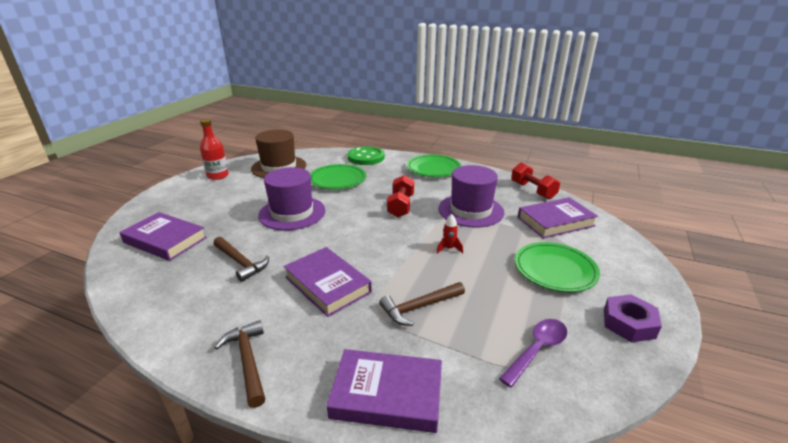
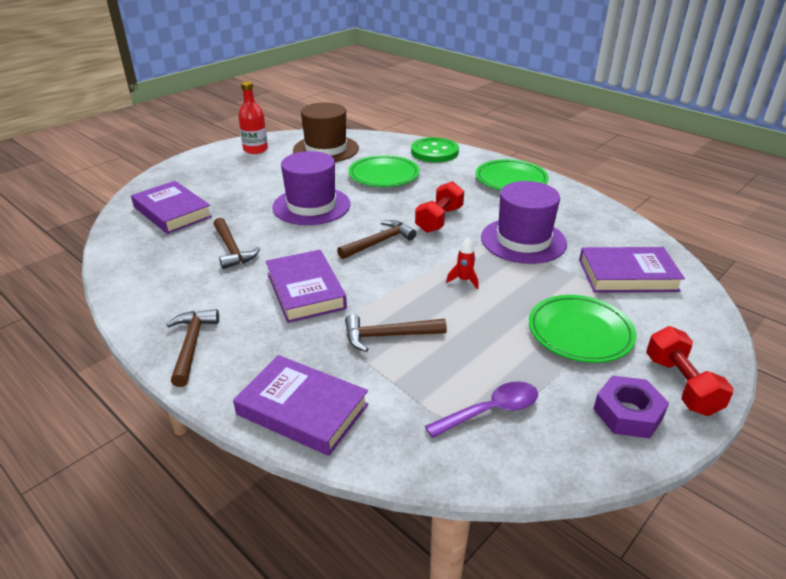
camera: 20 degrees right, 5 degrees up
(365, 232) = (379, 242): none -> brown hammer
(532, 190) = (627, 230): red dumbbell -> red dumbbell (681, 385)

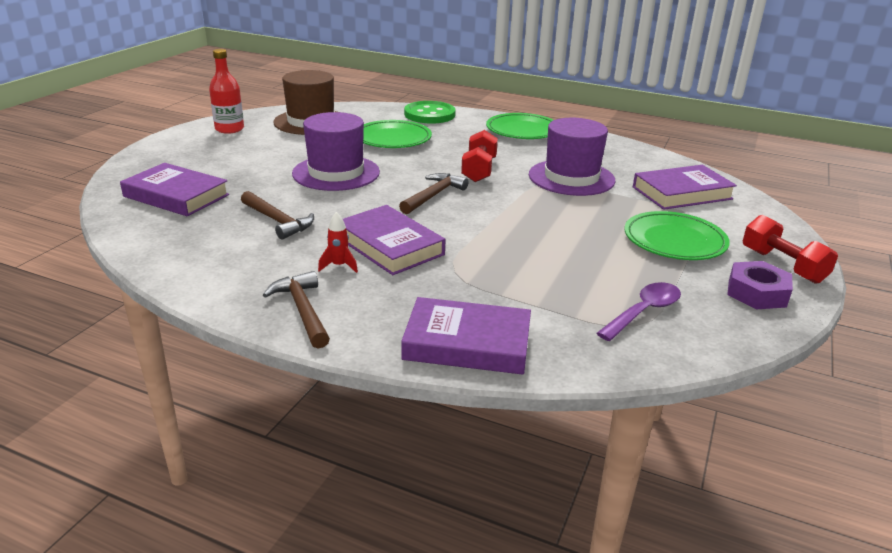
camera: 20 degrees left, 5 degrees down
(388, 336) = (504, 270): brown hammer -> none
(464, 280) = (541, 216): red rocket -> red rocket (339, 266)

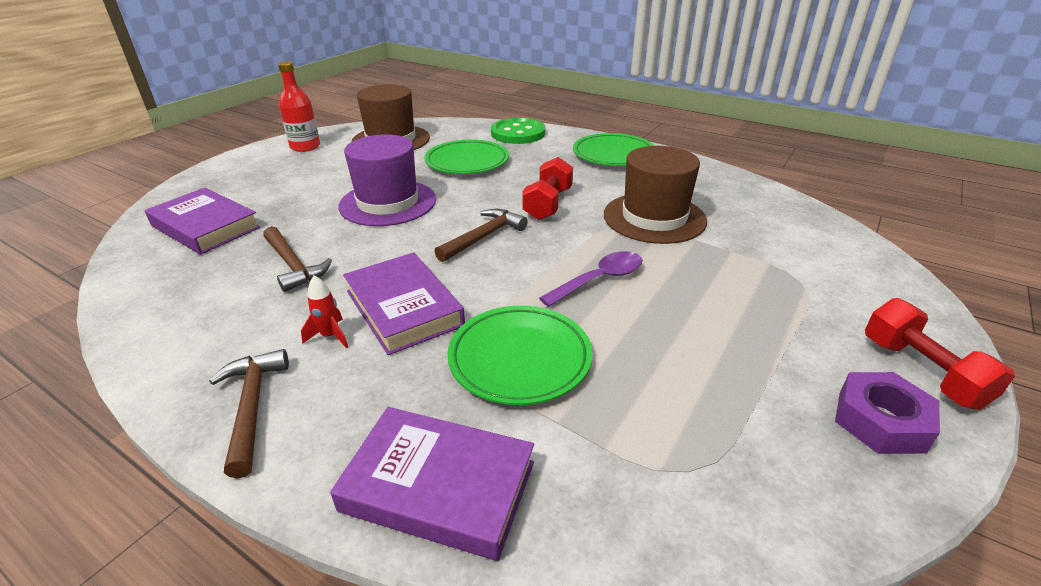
camera: 10 degrees right, 5 degrees up
(571, 178) = (654, 218): purple hat -> brown hat
(643, 312) = (706, 446): purple spoon -> purple spoon (599, 280)
(674, 241) = (769, 320): green plate -> green plate (520, 358)
(681, 193) = (789, 244): purple book -> none

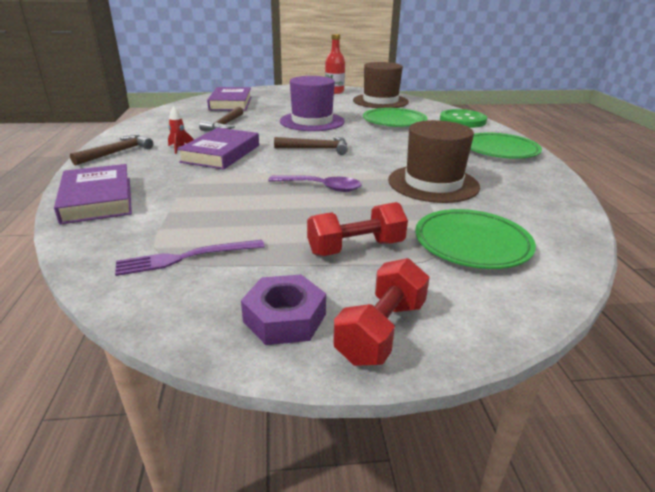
camera: 50 degrees right, 5 degrees down
(520, 358) = (212, 189): green plate -> green plate (472, 243)
(548, 204) = (386, 152): red dumbbell -> red dumbbell (356, 248)
(708, 449) = (186, 257): none -> purple fork

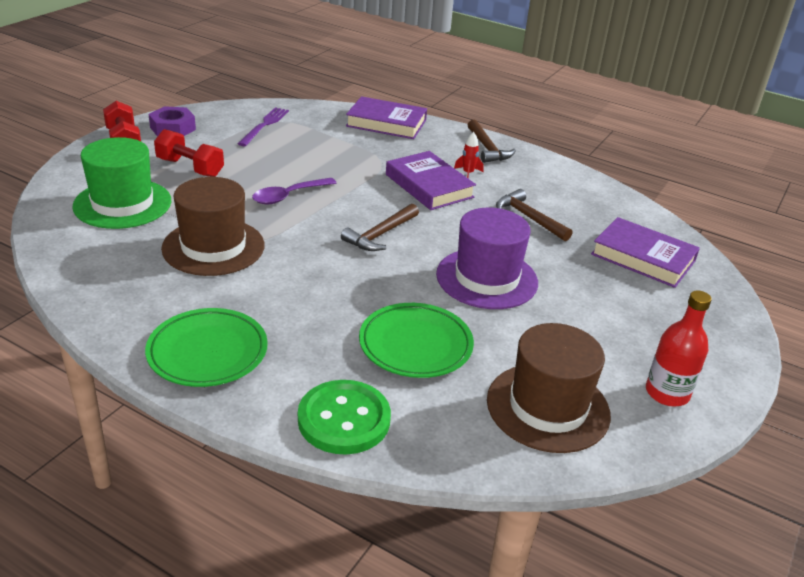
camera: 125 degrees right, 5 degrees up
(356, 248) = (190, 168): red dumbbell -> red dumbbell turned 75 degrees counterclockwise
(472, 243) = (122, 204): green plate -> green hat

